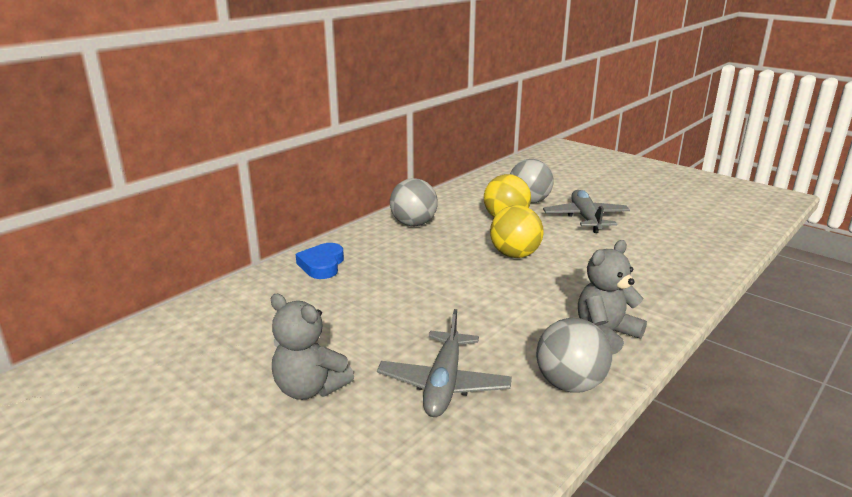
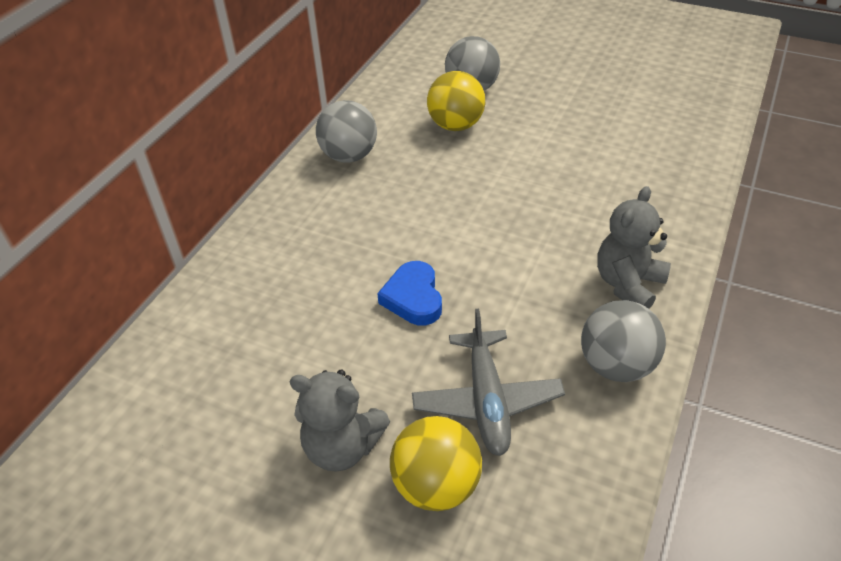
camera: 15 degrees left, 20 degrees up
(322, 265) = (267, 251): blue heart -> blue heart (413, 298)
(515, 255) = (488, 183): yellow ball -> yellow ball (436, 485)
(585, 218) = (546, 105): grey plane -> none

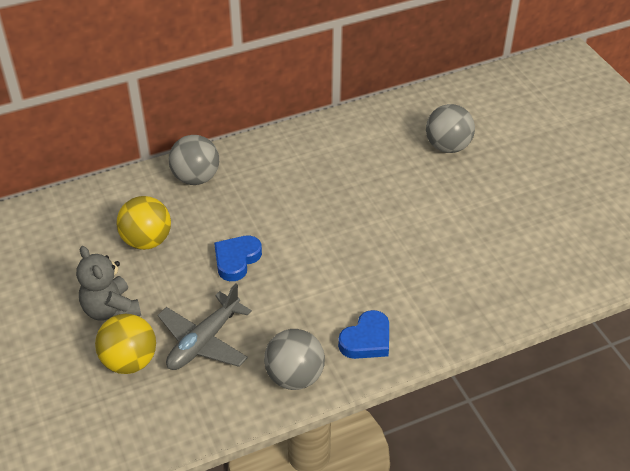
camera: 40 degrees right, 0 degrees up
(349, 156) = (308, 147): grey ball -> grey ball (196, 178)
(455, 125) = (401, 167): yellow ball -> yellow ball (147, 241)
(628, 284) = (366, 340): grey teddy bear -> blue heart

